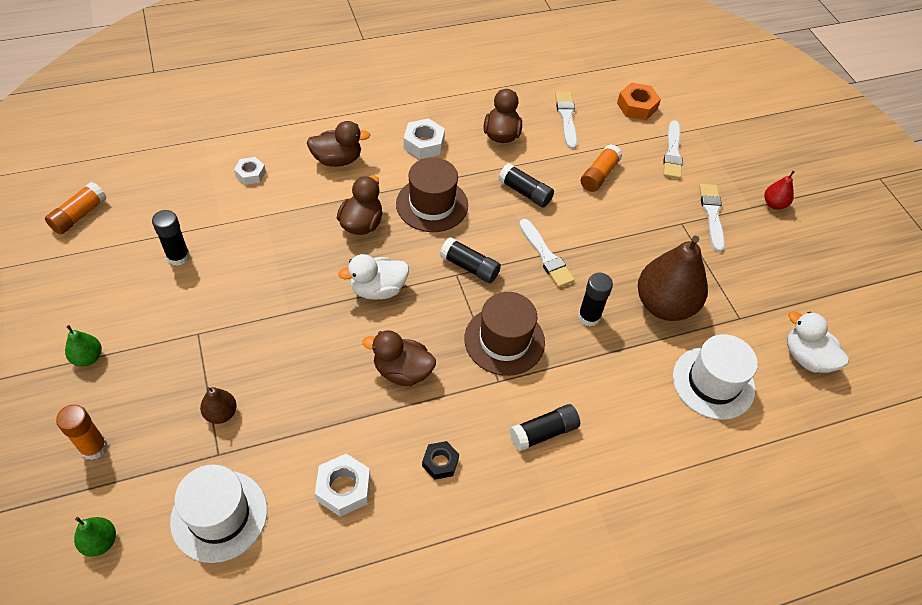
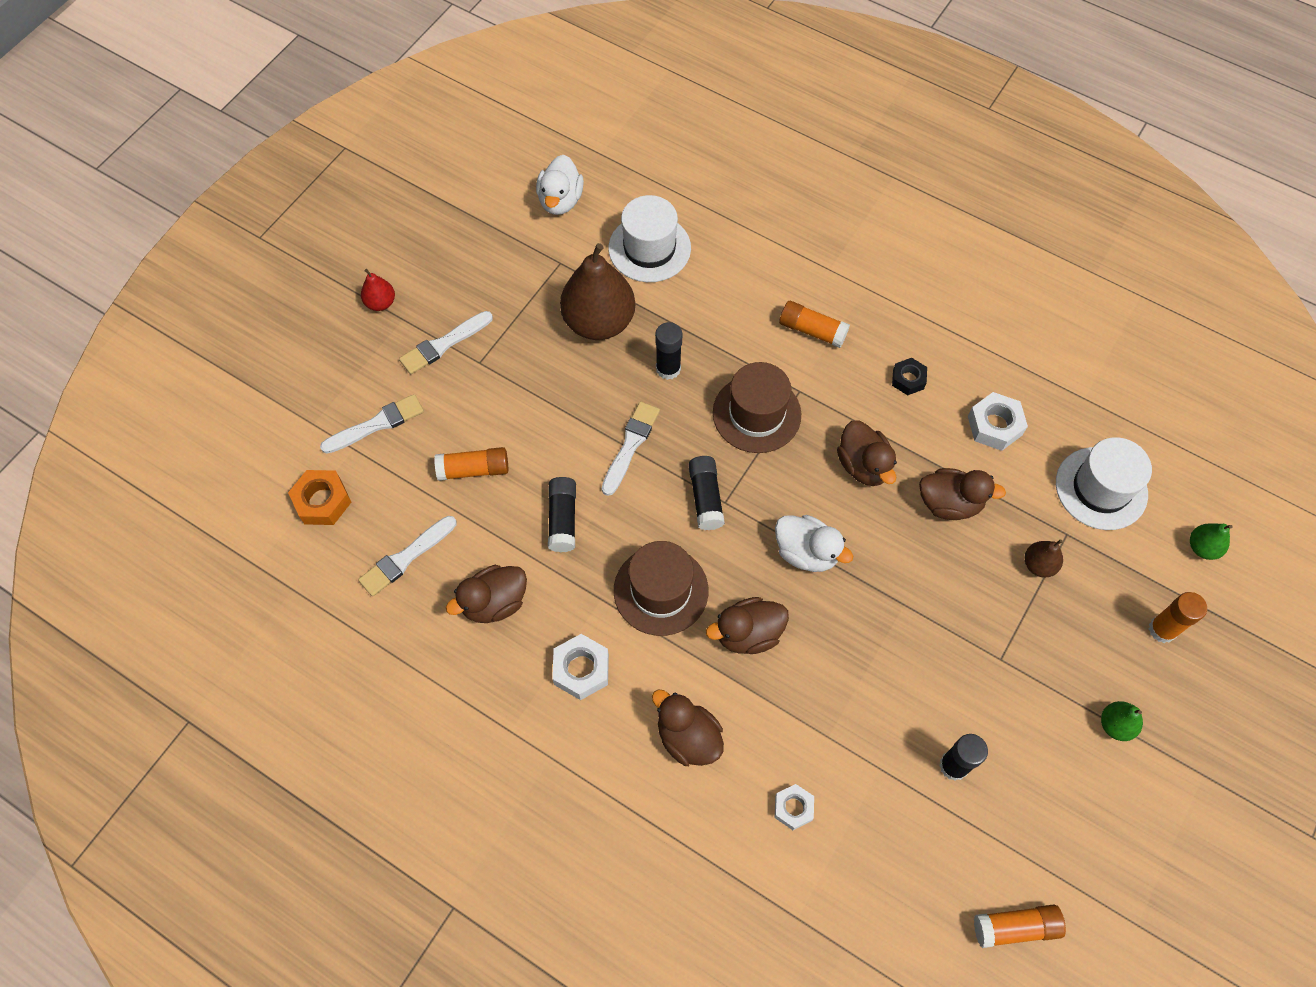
camera: 125 degrees left, 10 degrees up
(321, 399) = (949, 503): none -> brown duck
(543, 433) = (812, 330): black glue stick -> orange glue stick

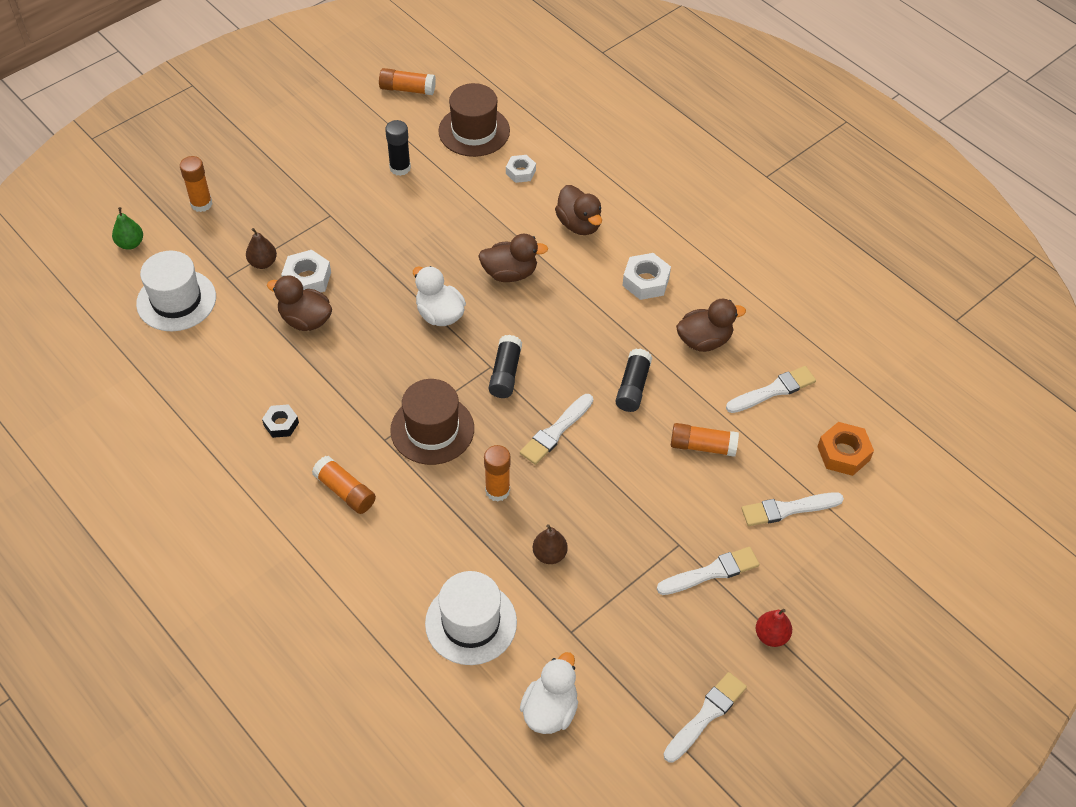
camera: 165 degrees left, 10 degrees down
(429, 227) = (706, 715): none -> white brush
(599, 322) = (549, 554): brown pear -> brown pear, size x0.45
(661, 590) = (567, 317): brown hat -> brown hat (474, 131)
(668, 369) = (497, 490): black glue stick -> orange glue stick
(863, 465) = (360, 365): brown duck -> none
(994, 426) = (230, 367): white nut -> white nut (307, 279)
(1115, 725) = (275, 162): green pear -> none

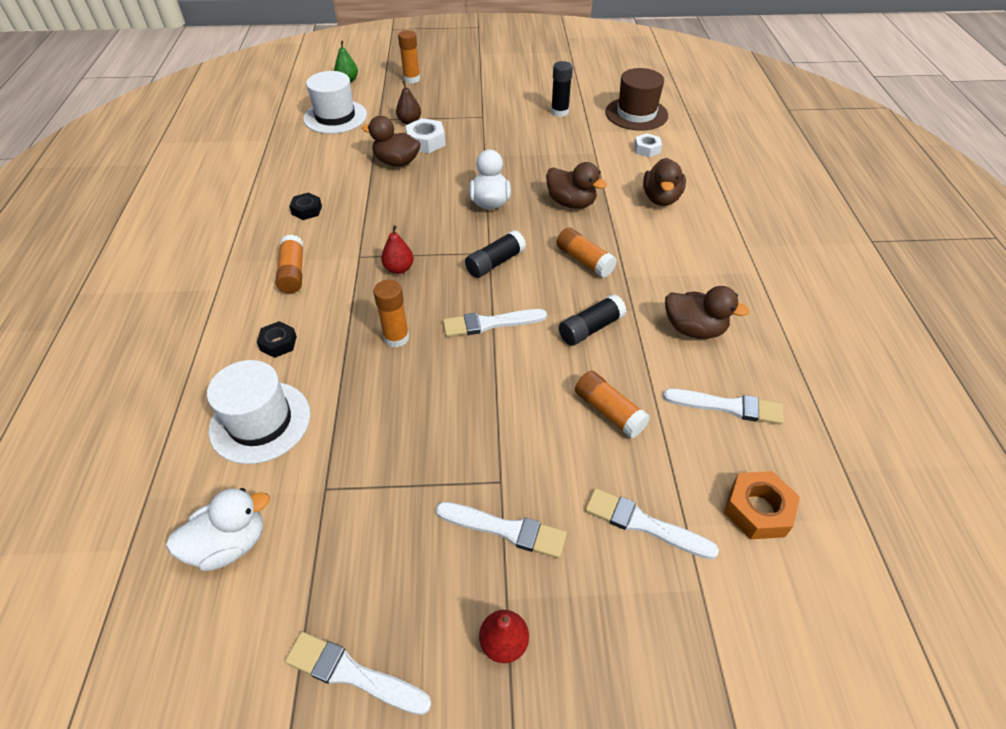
camera: 40 degrees right, 5 degrees down
(305, 320) = (396, 162): brown duck -> brown duck turned 45 degrees counterclockwise
(407, 89) = (613, 76): orange glue stick -> orange glue stick (584, 260)
(410, 558) = (278, 343): none -> black nut
(432, 429) = (399, 269): brown hat -> red pear
(549, 554) = (380, 412): brown pear -> none
(646, 281) = (681, 260): white nut -> none
(706, 715) = (352, 674): white brush -> white brush turned 150 degrees counterclockwise

